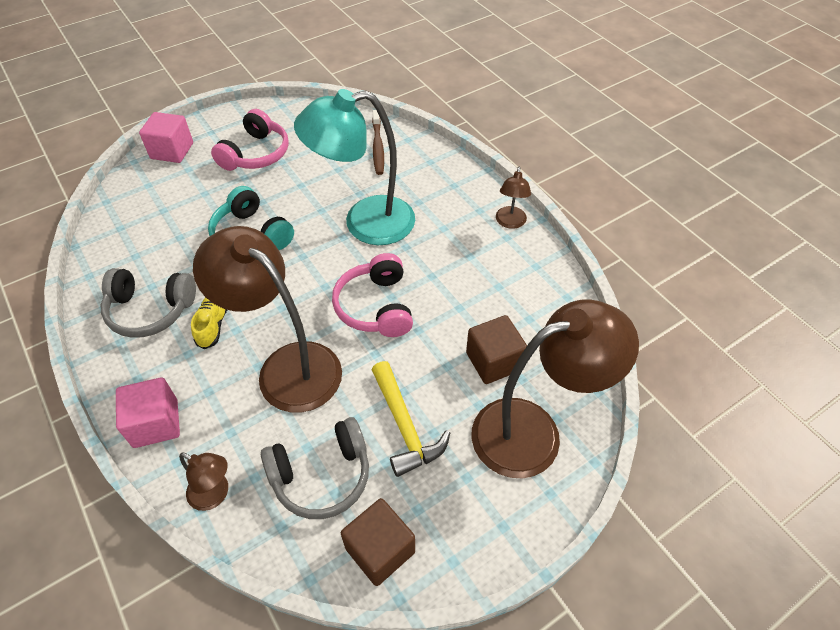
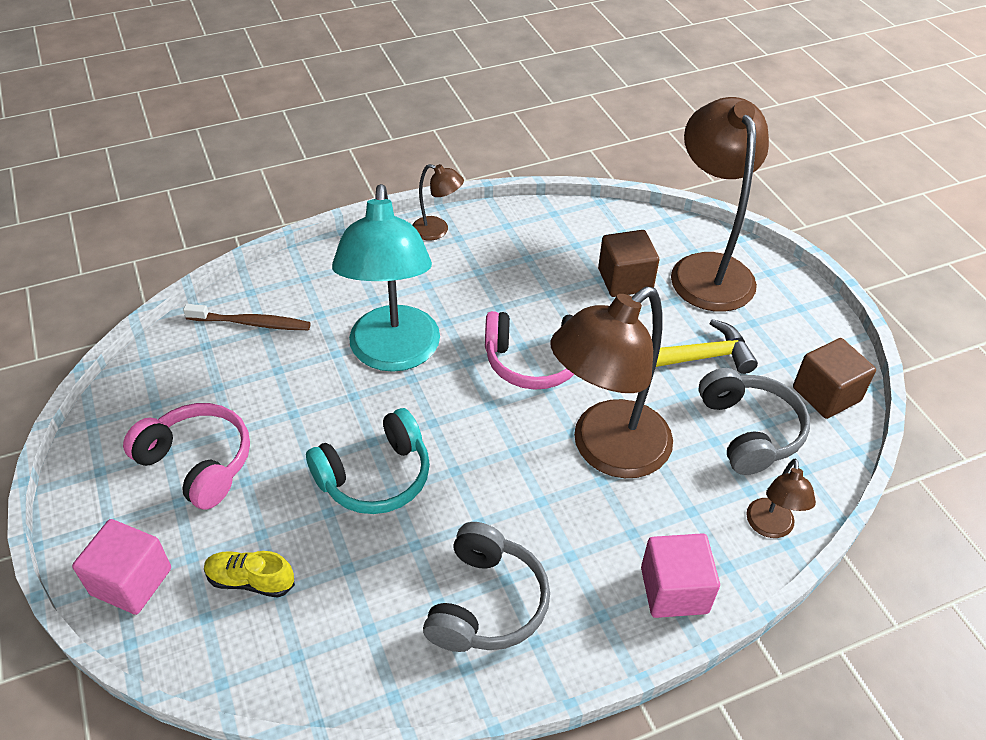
camera: 80 degrees left, 5 degrees down
(213, 325) = (529, 526): yellow shoe -> yellow shoe (250, 580)
(215, 495) = (770, 527): brown lamp -> brown lamp turned 150 degrees clockwise

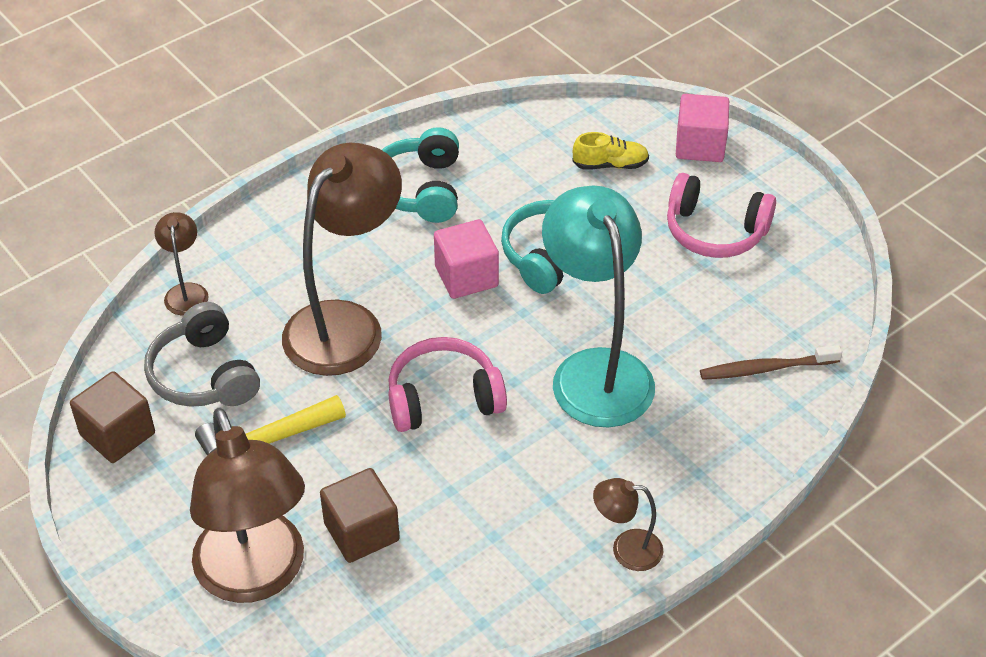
camera: 165 degrees right, 0 degrees up
(486, 603) = (420, 189): grey headphones -> turquoise headphones
(674, 590) = (269, 228): pink cube -> pink cube (466, 276)

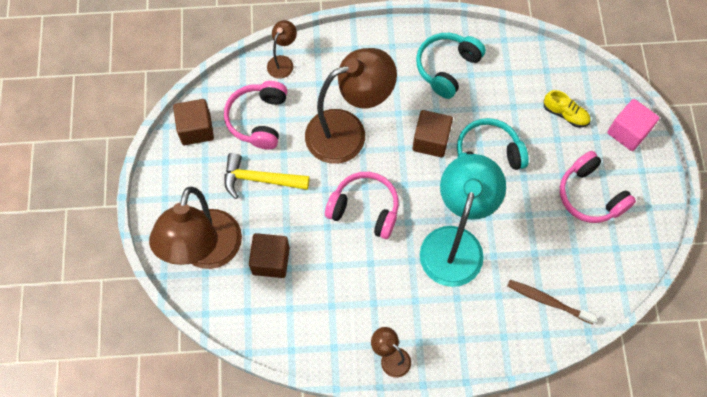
camera: 35 degrees right, 20 degrees up
(204, 375) = (258, 119): grey headphones -> pink headphones
(466, 276) = (431, 140): pink cube -> brown cube

